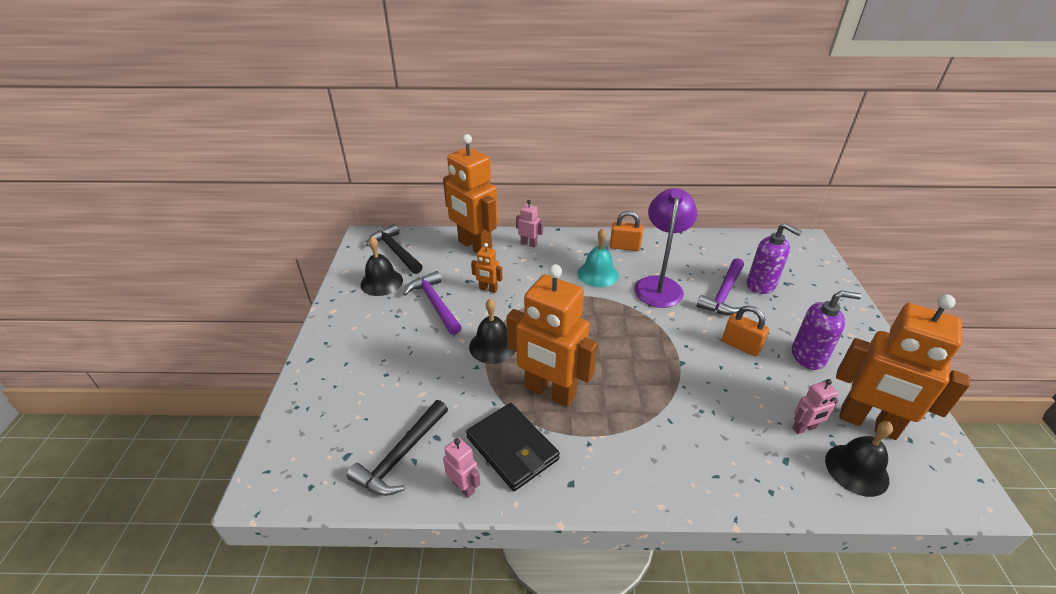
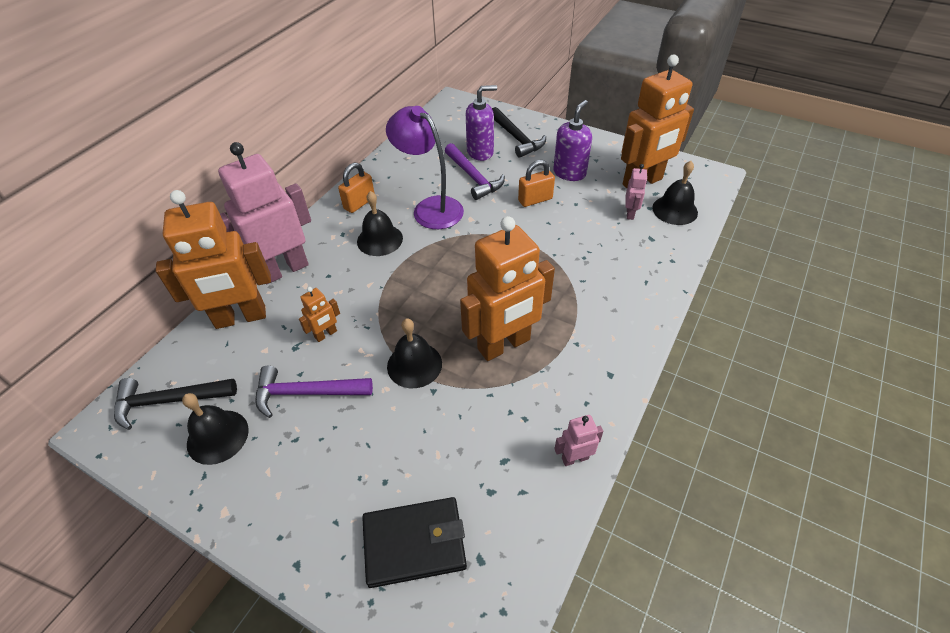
camera: 60 degrees left, 10 degrees up
(401, 456) = (510, 502): black hammer -> black hammer (516, 138)
(512, 448) = (552, 401): black wallet -> black wallet (414, 543)
(529, 244) = (284, 269): pink robot -> pink robot, size x2.31
(598, 274) = (380, 240): turquoise bell -> black bell

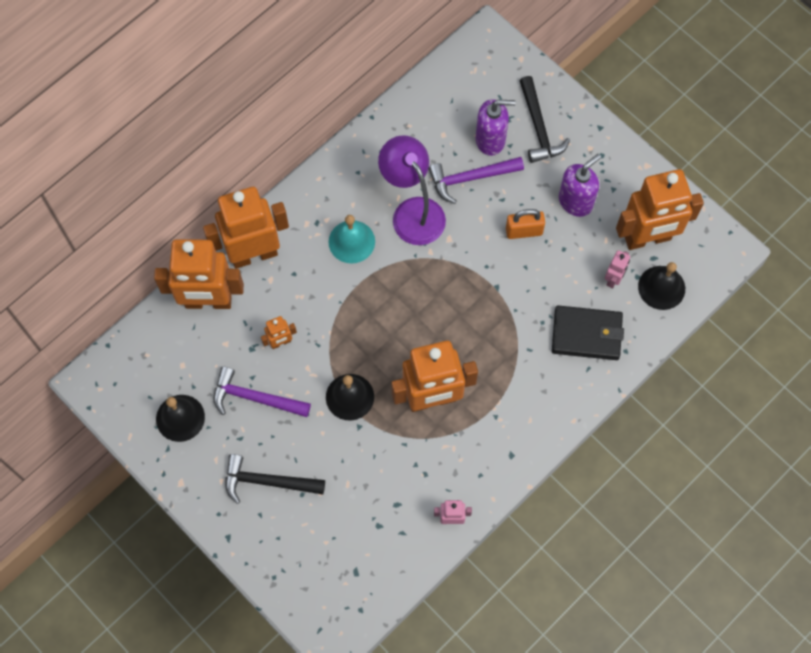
camera: 15 degrees right, 20 degrees up
(169, 401) = (143, 373): black hammer -> black hammer (267, 481)
(284, 269) = (254, 254): pink robot -> orange robot
(359, 203) = (342, 183): orange padlock -> none
(380, 240) = (351, 241): black bell -> turquoise bell
(414, 543) = (313, 547): black wallet -> black wallet (587, 334)
(473, 177) = (470, 178): purple hammer -> purple hammer turned 90 degrees clockwise

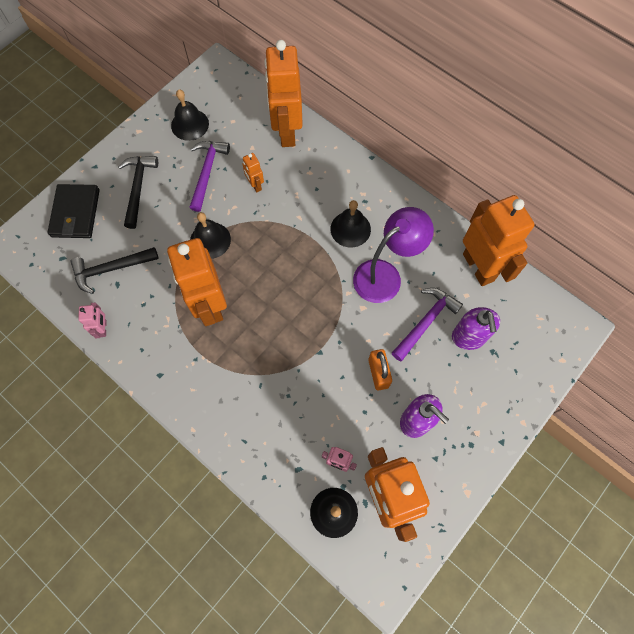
camera: 85 degrees right, 0 degrees up
(254, 254) = (330, 158): orange robot -> orange robot (478, 267)
(351, 241) = (350, 229): turquoise bell -> black bell
(470, 178) = (425, 322): purple hammer -> purple hammer turned 60 degrees clockwise
(539, 127) = (490, 381): black hammer -> black hammer (111, 269)
(587, 334) = (278, 438): black wallet -> black wallet (75, 213)

